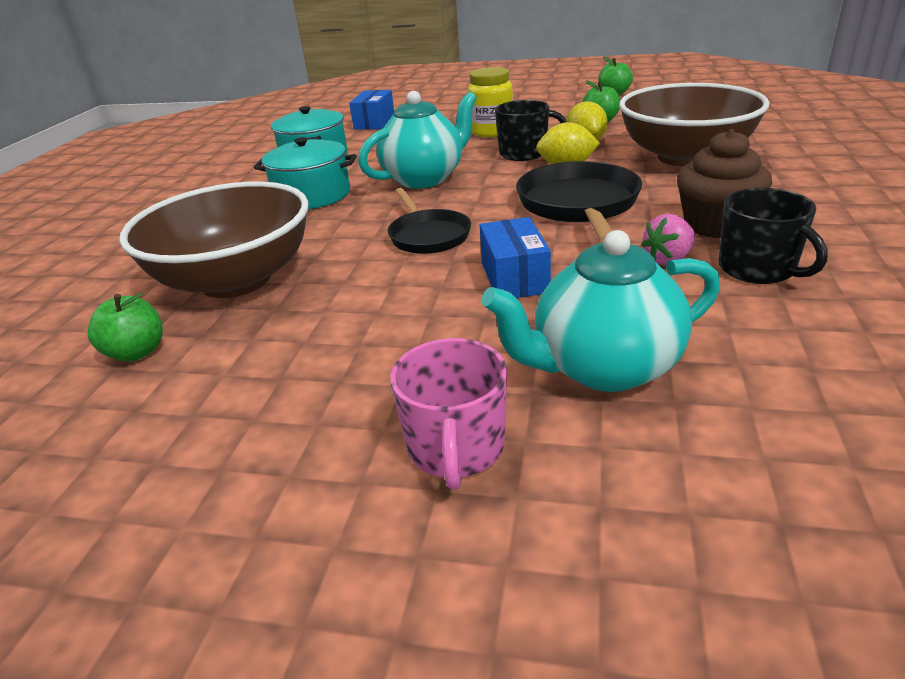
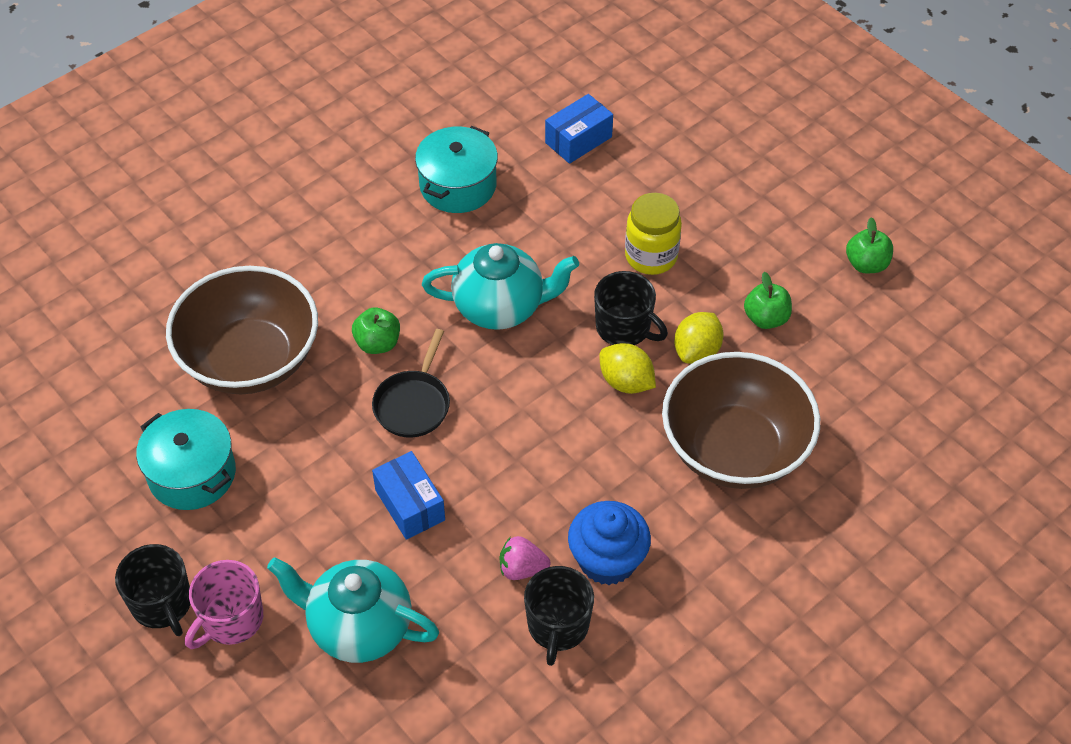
camera: 35 degrees right, 20 degrees up
(137, 352) = (145, 402): green apple -> green apple (378, 343)
(312, 195) = (395, 264): turquoise pot -> turquoise pot (192, 474)
(344, 491) = (162, 604): none -> black mug
(514, 277) = (410, 505): blue box -> blue box turned 60 degrees counterclockwise
(579, 205) = (556, 452): black pan -> none
(716, 225) = (607, 560): brown cupcake -> blue cupcake

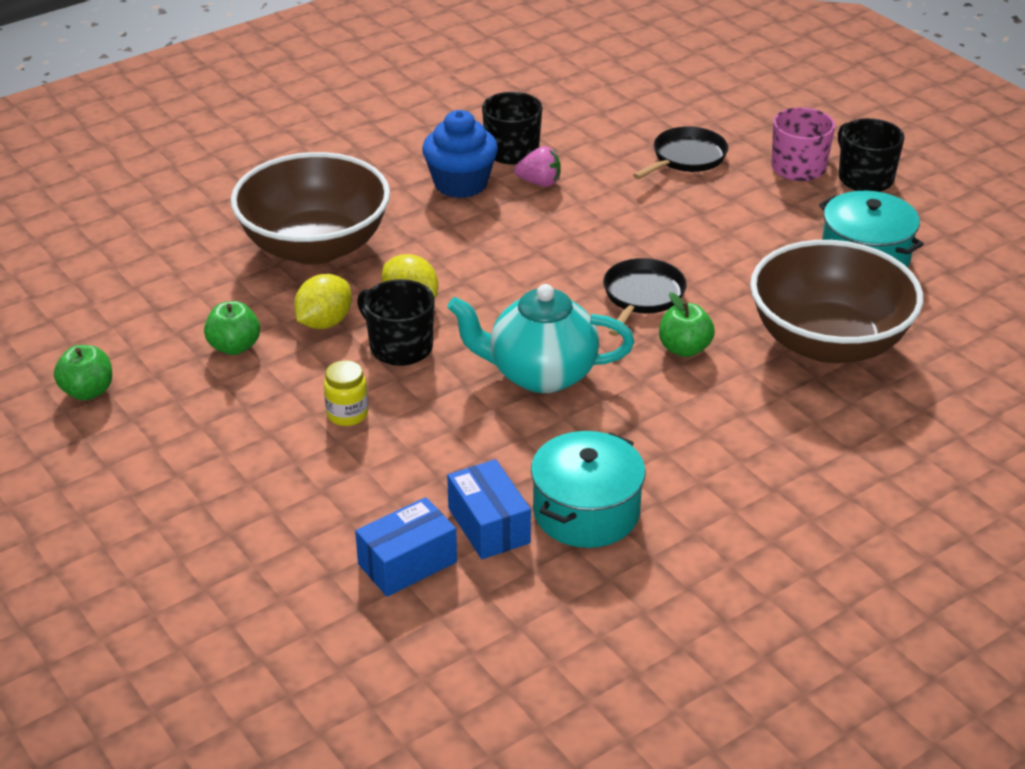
camera: 175 degrees left, 15 degrees down
(359, 627) = (686, 158): turquoise teapot -> black pan
(410, 505) = (643, 226): blue box -> blue box (488, 525)
(651, 256) = (347, 414): yellow jar -> yellow jar, size x0.63

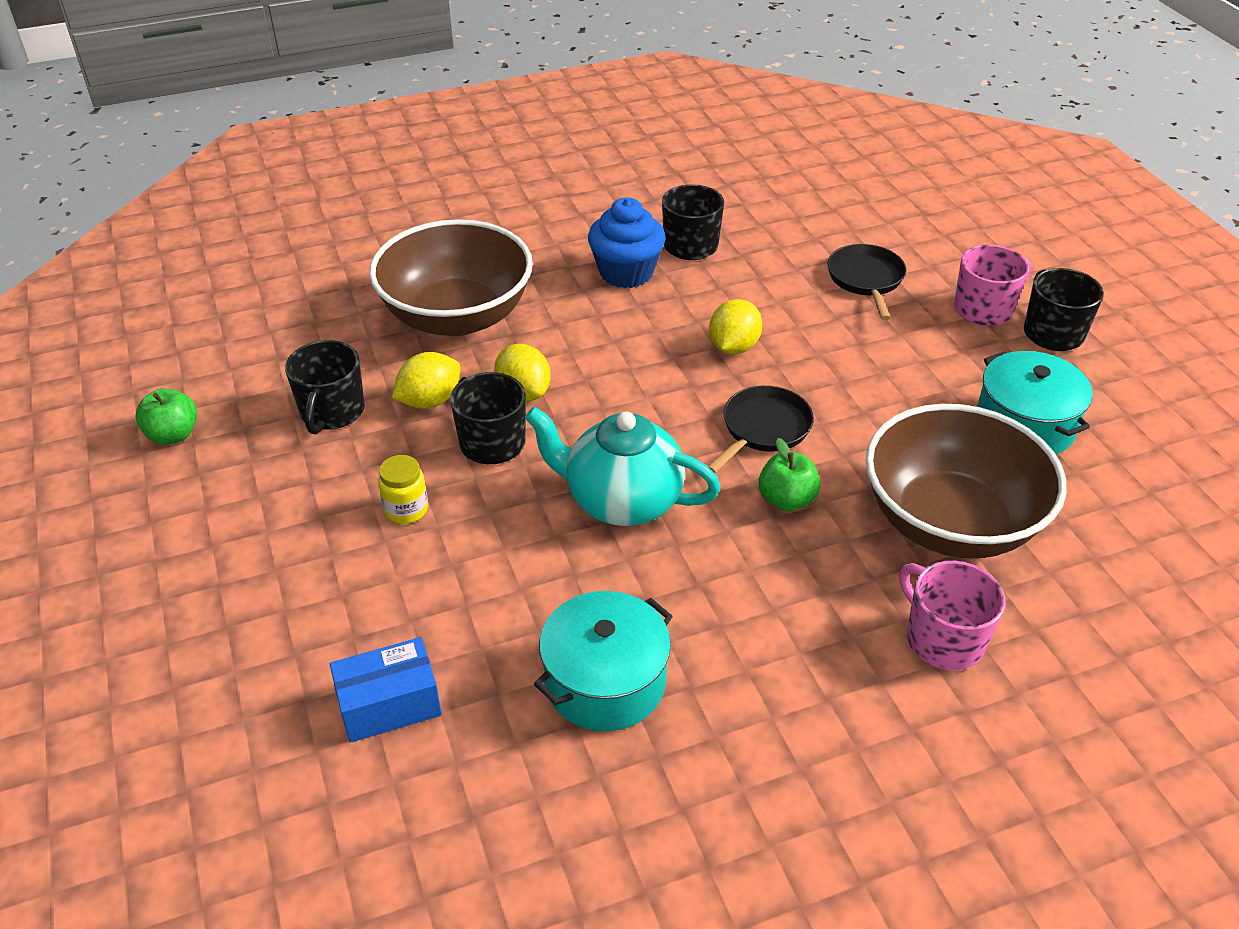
camera: 15 degrees right, 5 degrees up
(234, 347) = (332, 412): green apple -> black mug
(488, 525) = (494, 676): blue box -> none
(539, 182) = (705, 283): pink strawberry -> none
(588, 233) = (733, 347): none -> yellow lemon
(686, 158) = (866, 280): black pan -> black pan turned 60 degrees counterclockwise
(852, 429) = (943, 639): none -> pink mug

